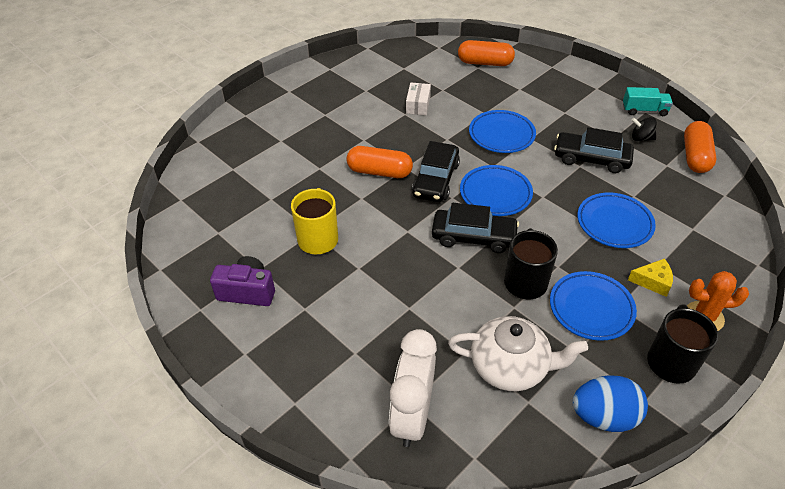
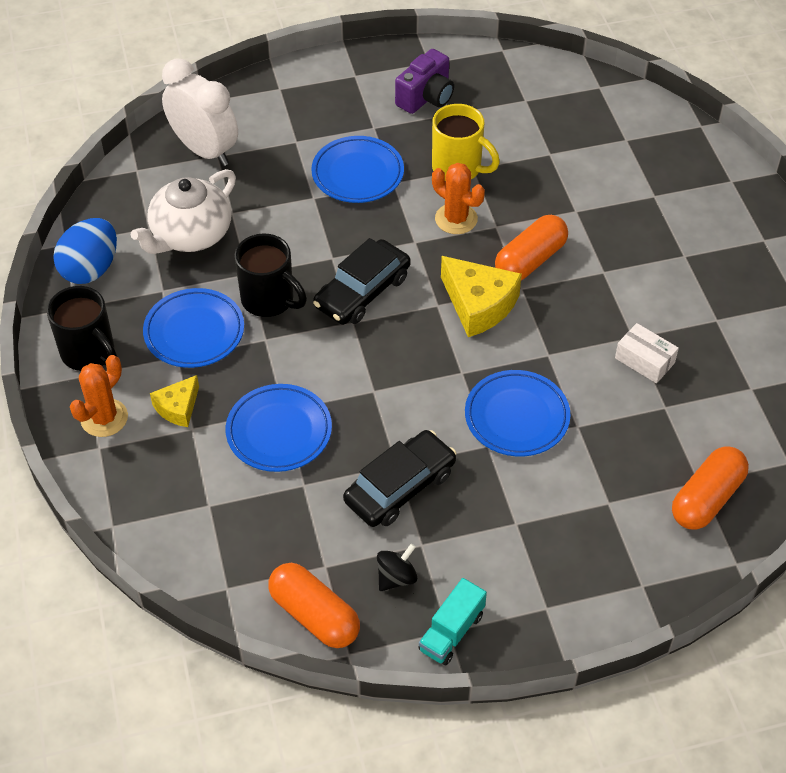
camera: 120 degrees right, 5 degrees up
(370, 219) = (456, 219): none -> orange cactus
(435, 180) = (478, 305): black car -> yellow cheese
(495, 194) = (412, 348): blue plate -> blue plate (357, 174)

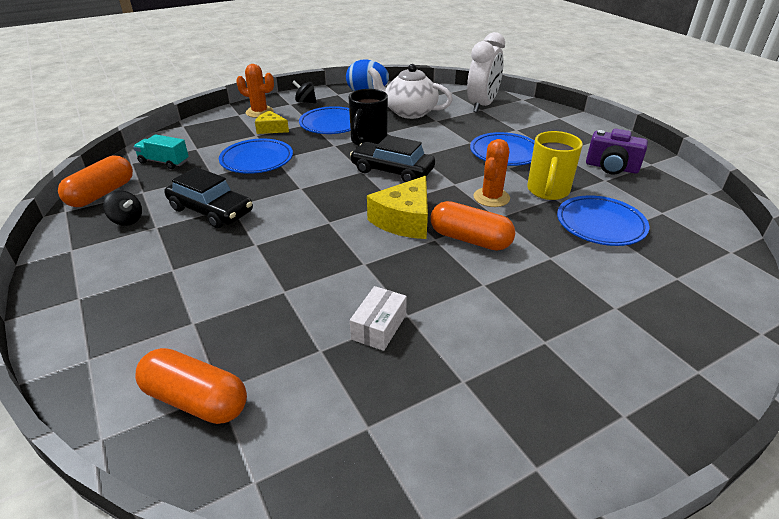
camera: 75 degrees right, 15 degrees down
(89, 353) = (305, 102): black mug -> black spinning top
(451, 632) = (69, 251): turquoise truck -> turquoise truck (164, 162)
(516, 417) = (287, 255): blue plate -> blue plate (600, 225)

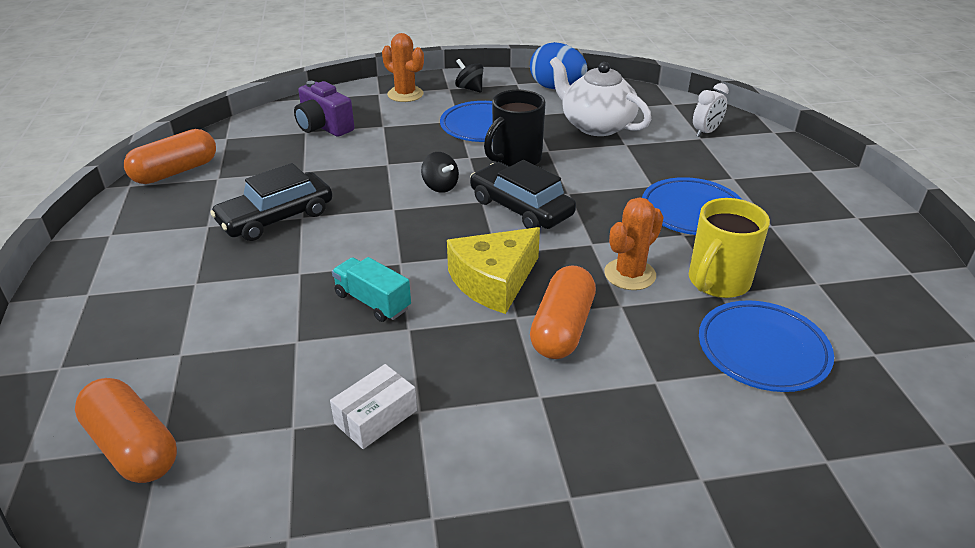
camera: 20 degrees right, 0 degrees up
(127, 220) = (183, 210): black spinning top -> black spinning top (440, 186)
(164, 162) = (260, 143): turquoise truck -> turquoise truck (372, 302)
(211, 210) = (276, 217): black car -> black car turned 90 degrees clockwise
(257, 160) = (364, 161): blue plate -> none
(271, 129) = (405, 120): yellow cheese -> none
(470, 239) = (562, 328): orange capsule -> orange capsule turned 60 degrees clockwise
(482, 105) = (706, 132): white clock -> white clock, size x0.50
(611, 167) = (841, 266): purple camera -> purple camera (324, 127)

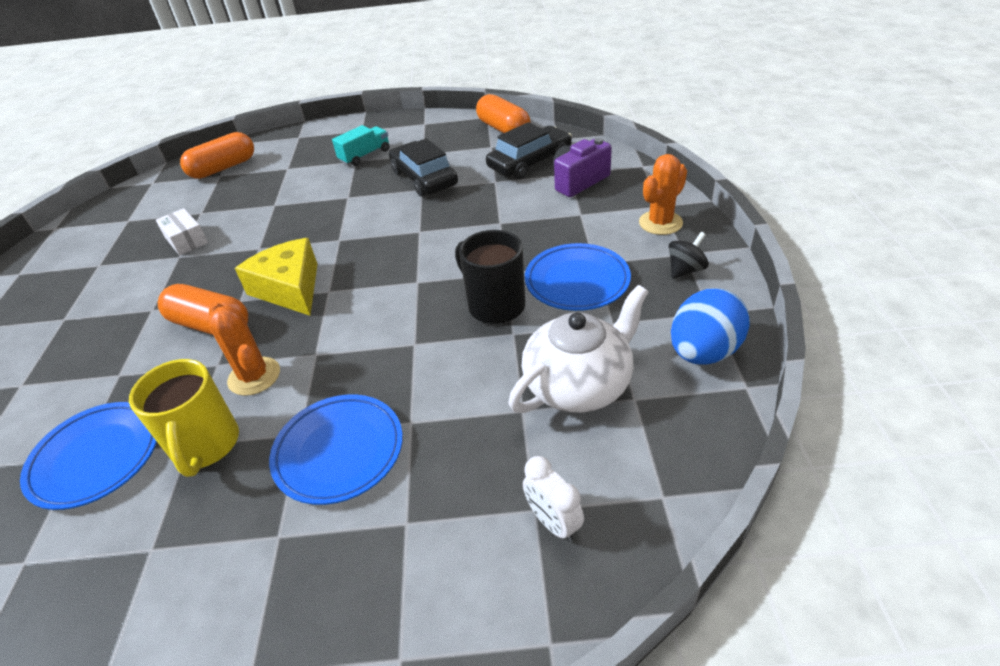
camera: 100 degrees right, 5 degrees up
(372, 302) = (297, 230): turquoise truck -> turquoise truck (365, 156)
(440, 186) = (450, 255): black spinning top -> none
(521, 207) = (396, 307): black car -> black car (530, 162)
(717, 282) = (206, 446): yellow mug -> yellow mug turned 150 degrees counterclockwise

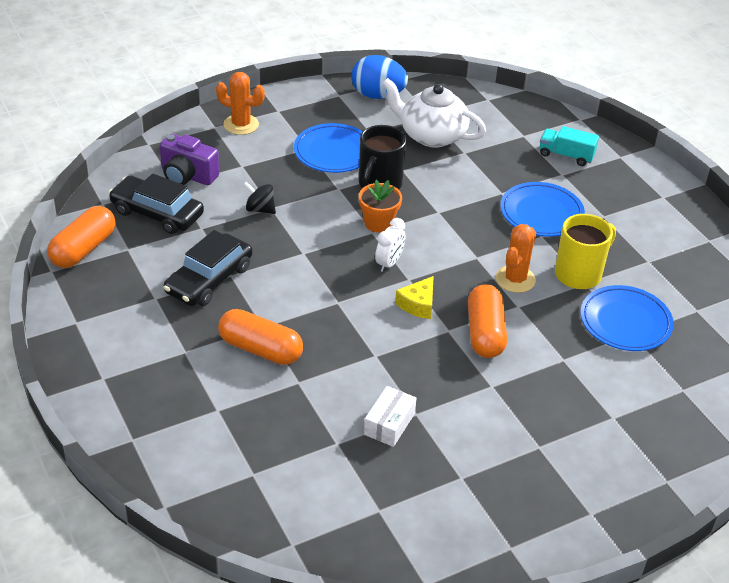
camera: 120 degrees left, 0 degrees up
(223, 168) = (235, 480): orange capsule -> orange capsule (260, 349)
(290, 288) = (418, 304): yellow cheese -> yellow cheese, size x0.58
(365, 156) = (171, 347): turquoise truck -> turquoise truck (566, 155)
(428, 289) = (378, 223): none -> orange flower pot
(553, 522) = (526, 128): white clock -> white clock (389, 263)
(685, 270) = (298, 108): black spinning top -> black spinning top (260, 209)

